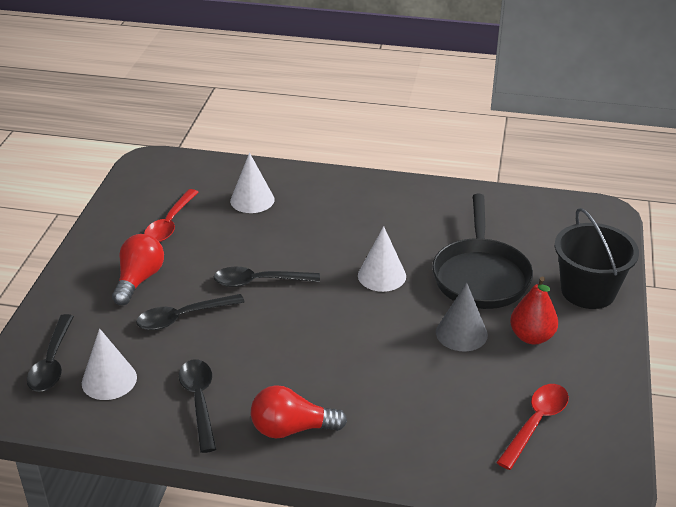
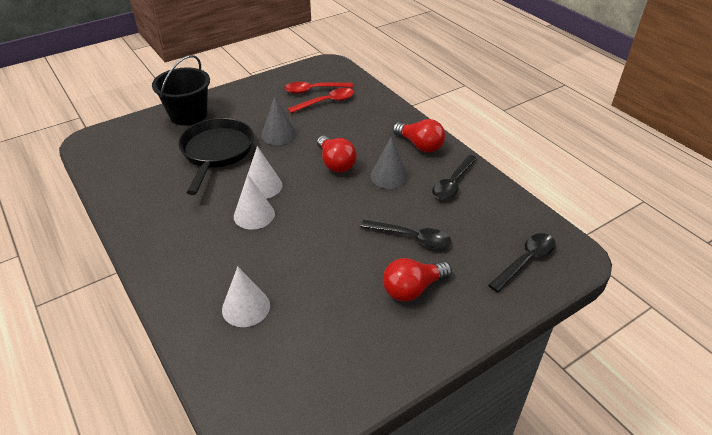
camera: 135 degrees left, 5 degrees up
(109, 380) = (495, 226): white cone -> white cone (254, 215)
(170, 223) = (334, 331): red spoon -> red spoon (326, 102)
(259, 281) = (335, 230): black spoon -> none
(277, 364) = (389, 176): none -> grey cone
(352, 341) = (335, 163): none -> red light bulb
(480, 276) = (216, 152): black pan -> black pan turned 45 degrees counterclockwise
(531, 337) = (252, 115): red pear -> none

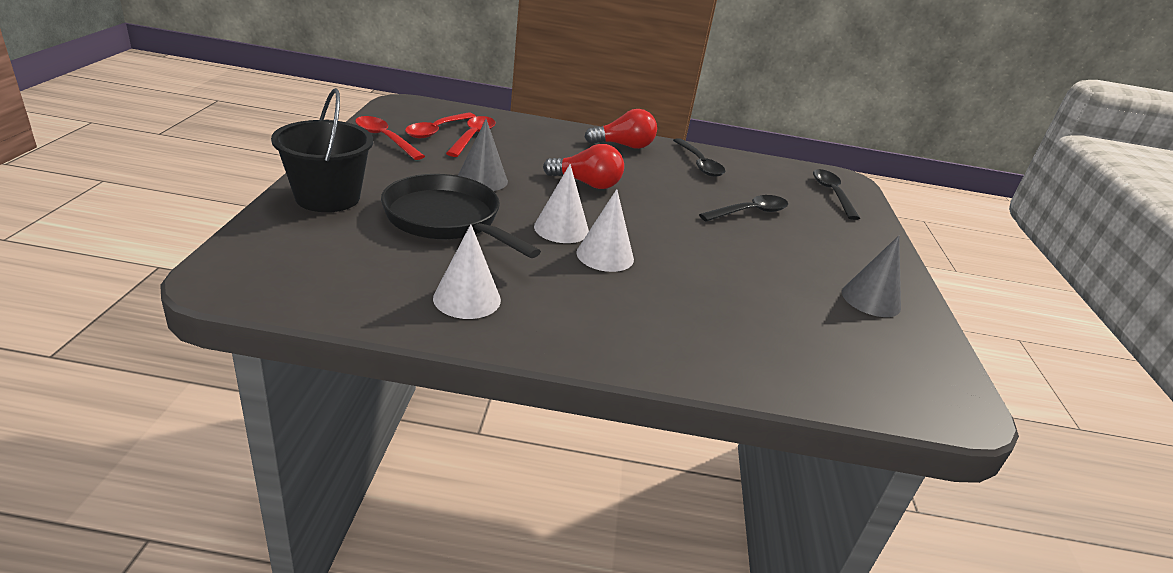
camera: 55 degrees left, 10 degrees down
(246, 307) = (754, 328): white cone -> white cone (467, 298)
(275, 87) = (385, 139): none -> red spoon
(389, 176) = (648, 177): grey cone -> grey cone (871, 299)
(412, 289) = (818, 245): red light bulb -> none

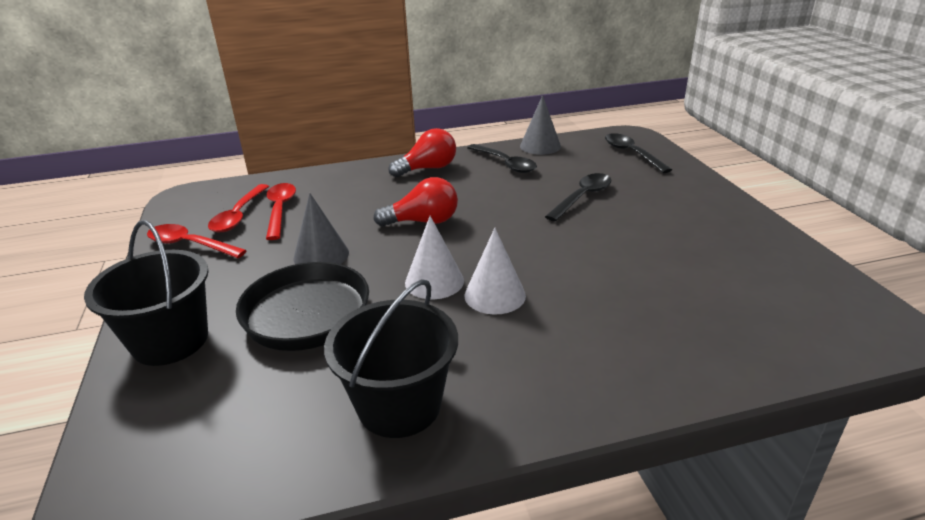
camera: 15 degrees left, 0 degrees up
(467, 298) = (399, 405): white cone -> black bucket
(871, 299) = (741, 247): grey cone -> grey cone (540, 146)

